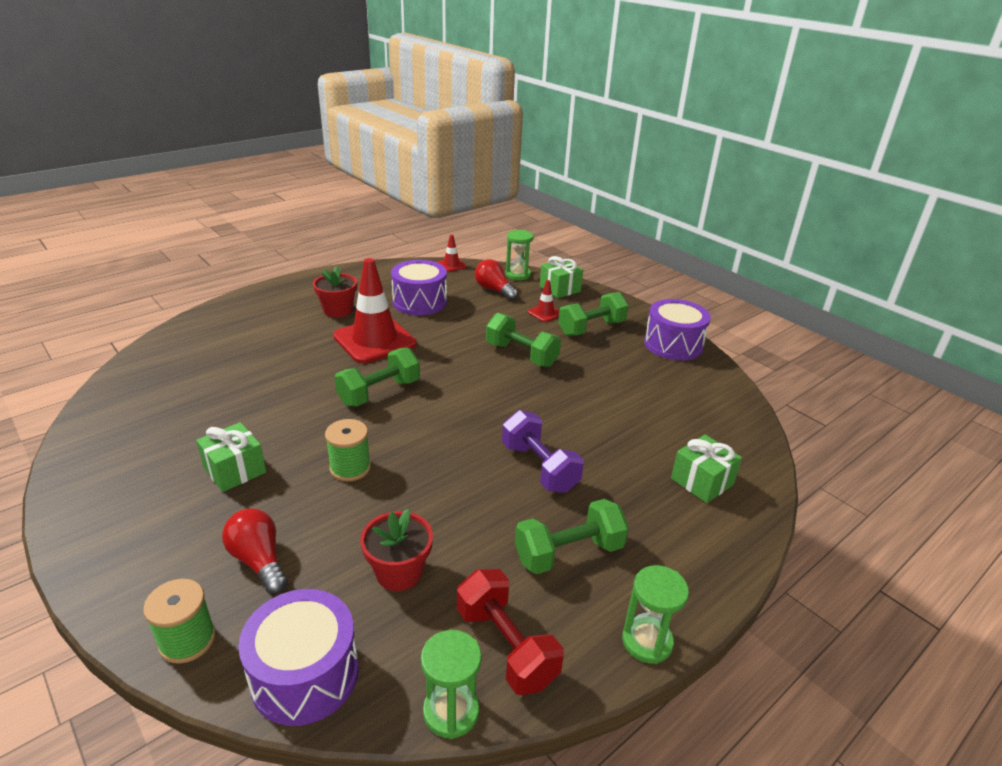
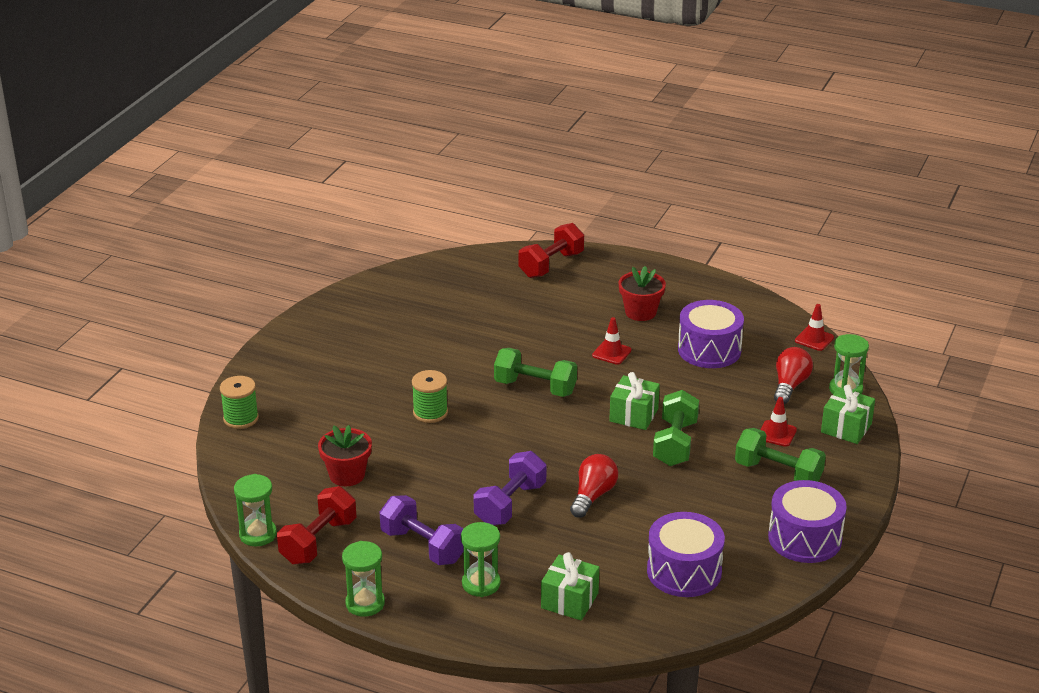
camera: 65 degrees right, 0 degrees up
(217, 324) = (551, 265): none -> red dumbbell
(235, 470) = (385, 365): green gift -> green gift (634, 415)
(259, 561) = (314, 415): red light bulb -> red light bulb (593, 496)
(305, 674) = (247, 471): purple drum -> purple drum (684, 571)
(375, 340) = (611, 353): red traffic cone -> red traffic cone, size x0.45
(569, 553) = (423, 546): green dumbbell -> purple dumbbell
(652, 531) = (481, 584): none -> green hourglass

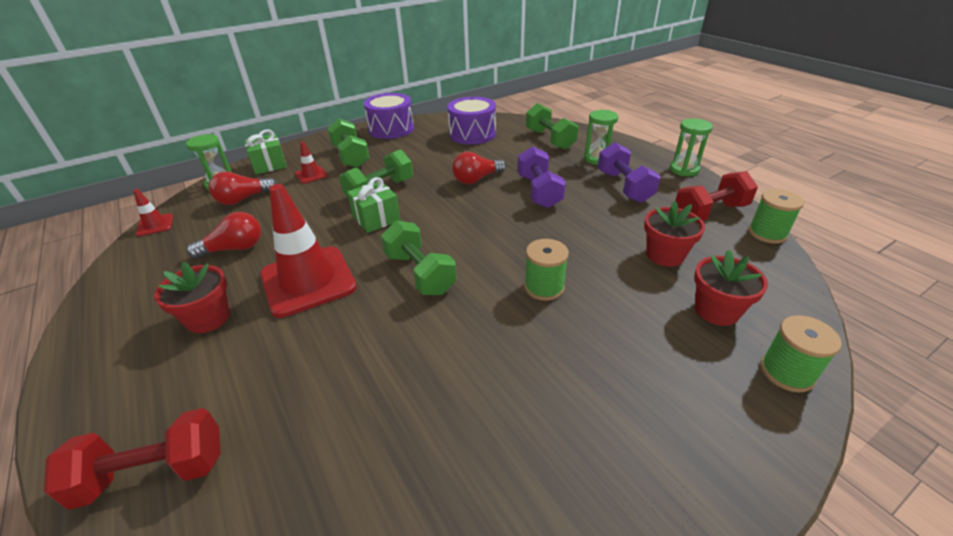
camera: 145 degrees left, 5 degrees up
(258, 534) = (767, 233): green hourglass -> green spool
(293, 442) = (716, 310): none -> red flower pot
(510, 504) = (539, 191): purple dumbbell -> purple dumbbell turned 75 degrees counterclockwise
(569, 600) = (550, 139): green gift -> green dumbbell
(611, 353) = (308, 281): red traffic cone -> red traffic cone, size x2.23
(709, 350) = (234, 248): purple drum -> red light bulb

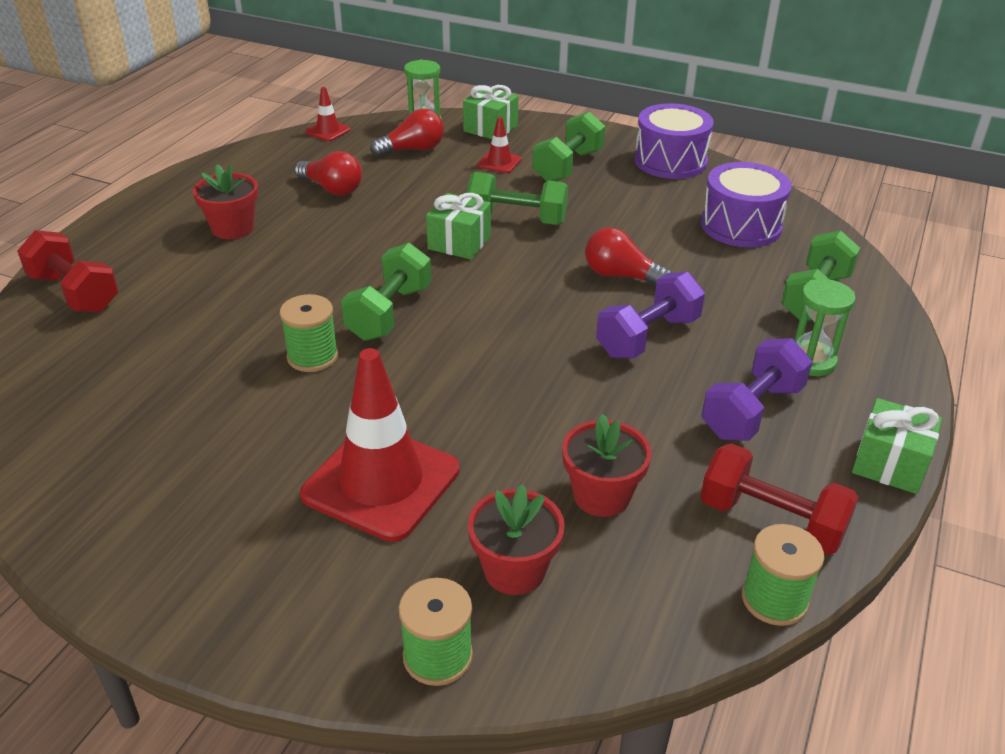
camera: 55 degrees right, 0 degrees up
(243, 199) = (412, 149): red light bulb -> red light bulb turned 135 degrees clockwise
(308, 281) = (321, 252): red traffic cone -> red traffic cone (381, 482)
(544, 287) = (440, 409): green spool -> green spool (312, 356)
(684, 170) = (889, 464): green hourglass -> green gift

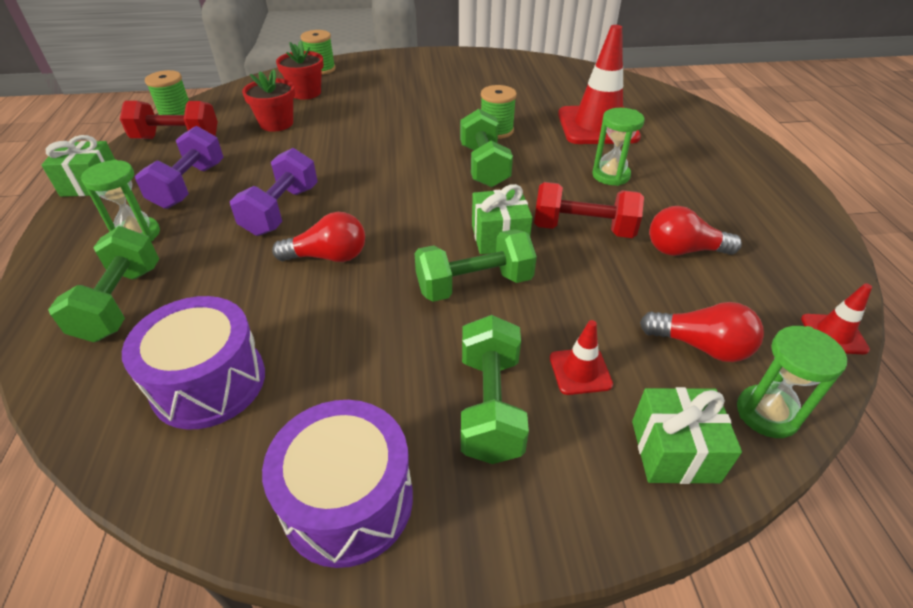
camera: 150 degrees right, 5 degrees up
(74, 293) = (682, 116): red dumbbell -> red dumbbell (583, 229)
(232, 228) = (684, 183): red flower pot -> none
(281, 258) = (610, 175): none -> green hourglass
(381, 482) = (393, 99): red traffic cone -> red traffic cone (597, 126)
(412, 149) = (701, 346): red light bulb -> red light bulb turned 105 degrees counterclockwise

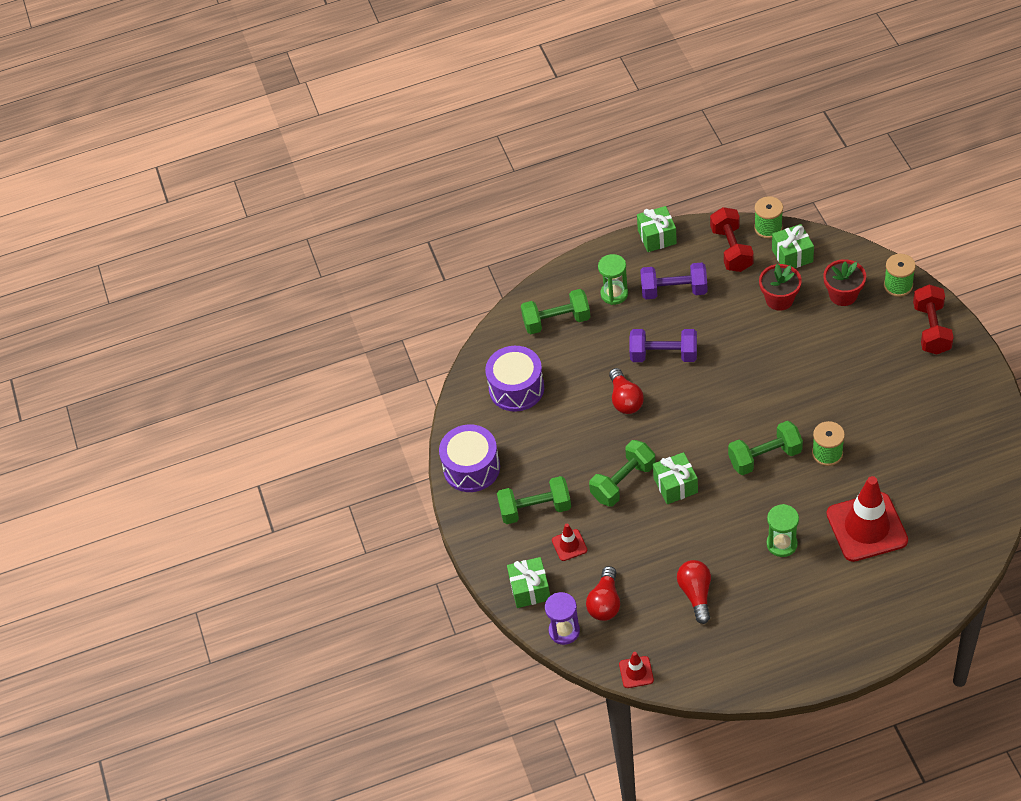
camera: 85 degrees right, 10 degrees up
(229, 108) = (792, 256): none -> green gift
(474, 285) = (623, 482): green dumbbell -> green dumbbell turned 75 degrees clockwise
(583, 229) = (701, 533): red dumbbell -> red dumbbell (931, 329)
(767, 413) = (564, 631): green hourglass -> purple hourglass

